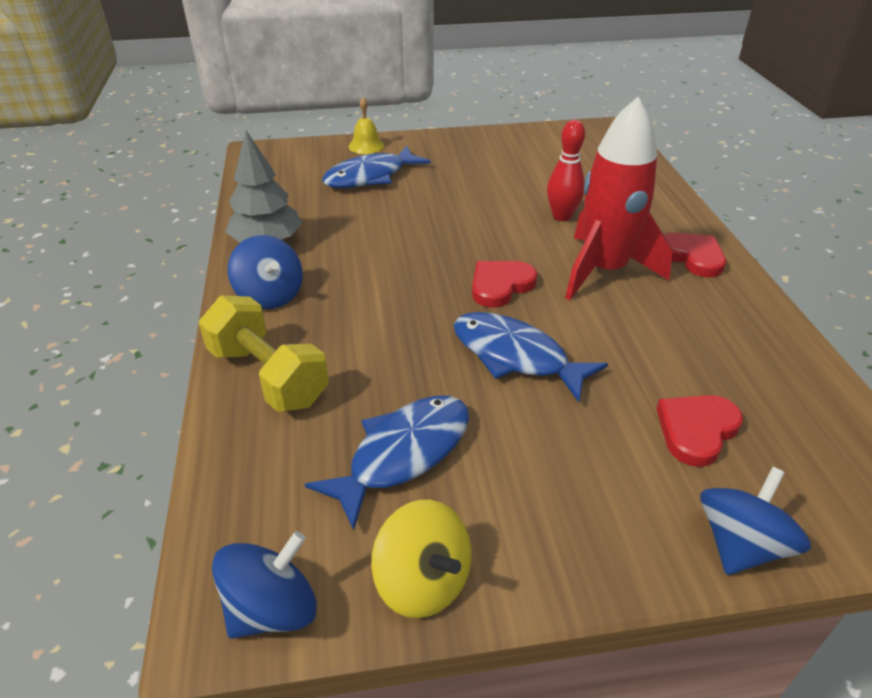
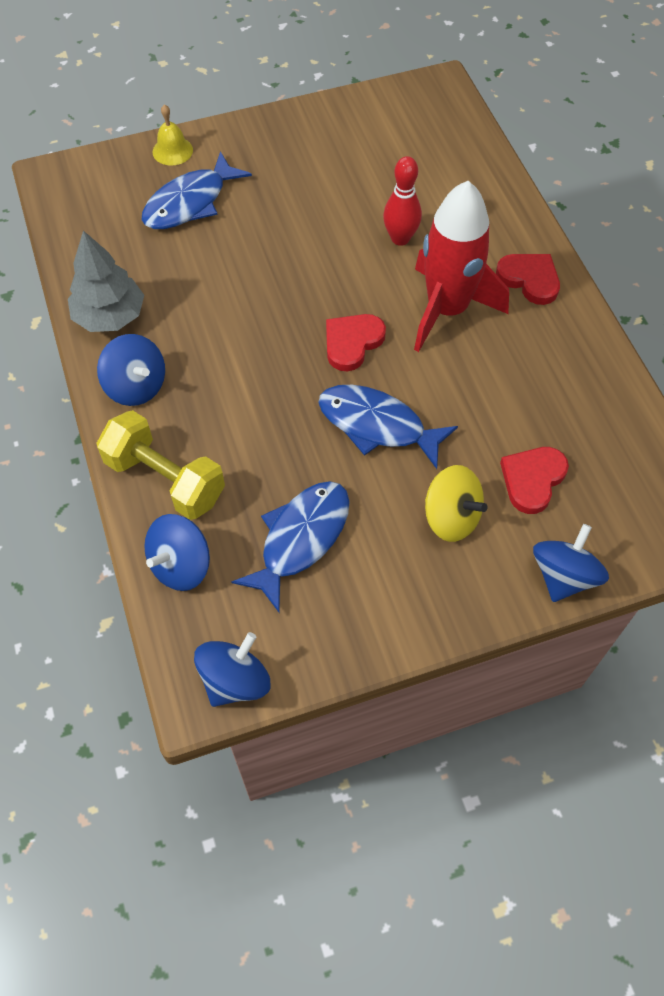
camera: 10 degrees left, 20 degrees up
(253, 461) = (181, 565): none -> blue spinning top
(423, 581) = (338, 642): yellow spinning top -> yellow spinning top (451, 517)

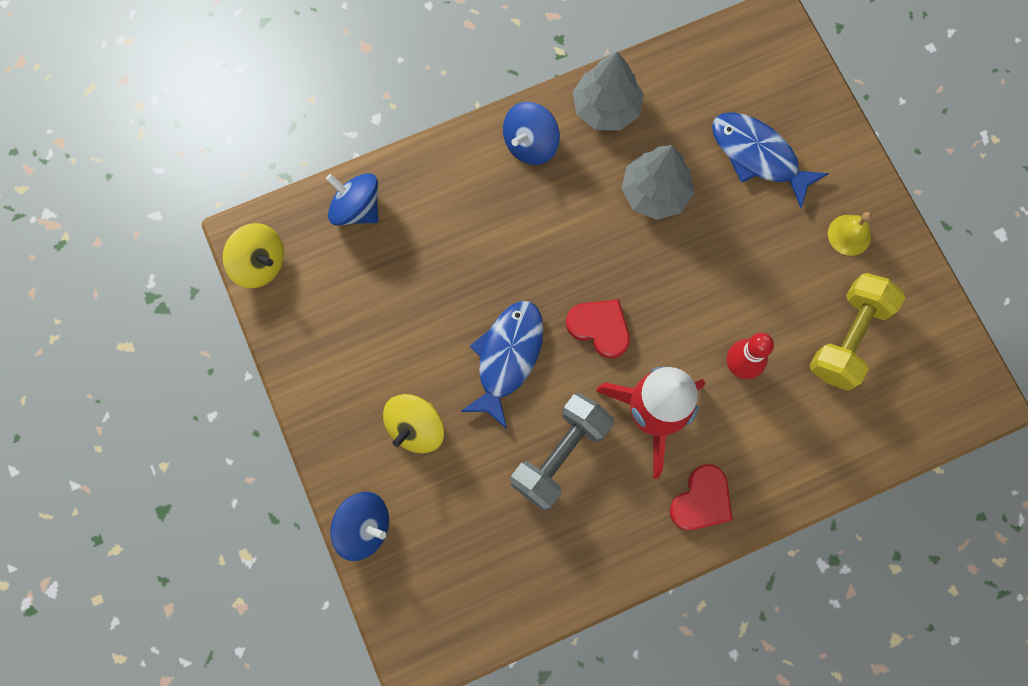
camera: 85 degrees right, 15 degrees up
(165, 479) = (436, 183): yellow dumbbell -> yellow dumbbell (848, 338)
(172, 151) = (828, 128): yellow bell -> yellow bell (849, 235)
(213, 285) = (655, 193): none -> grey tree
(235, 680) = (260, 263): blue spinning top -> yellow spinning top
(301, 539) = (386, 301): blue fish -> none
(484, 387) = (560, 455): none -> grey dumbbell
(532, 480) = (460, 501): red heart -> none

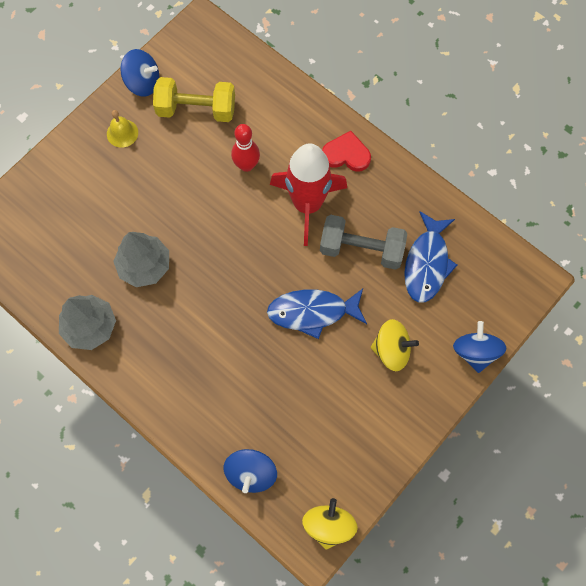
camera: 115 degrees left, 5 degrees down
(530, 144) = (142, 368): blue spinning top -> blue spinning top (143, 83)
(600, 328) = (262, 261): red heart -> none
(758, 156) = (86, 209): blue fish -> blue fish (427, 263)

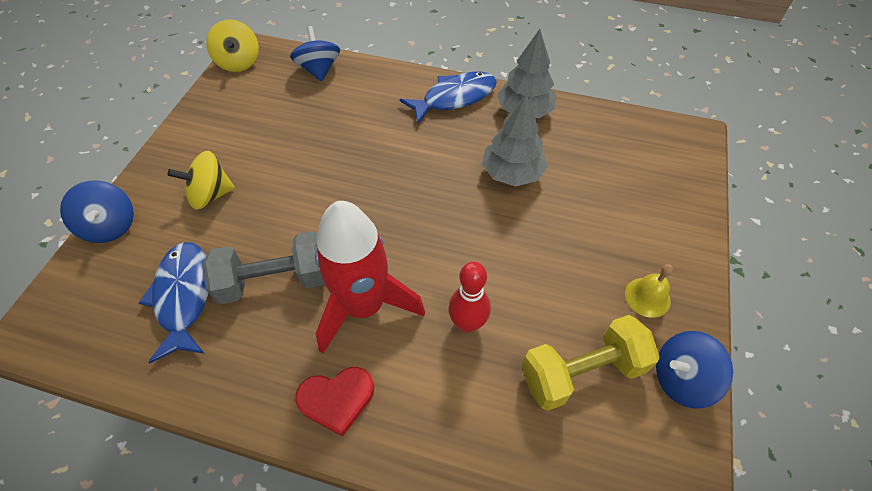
camera: 155 degrees right, 15 degrees down
(312, 312) = (311, 197): blue fish -> blue fish (454, 98)

